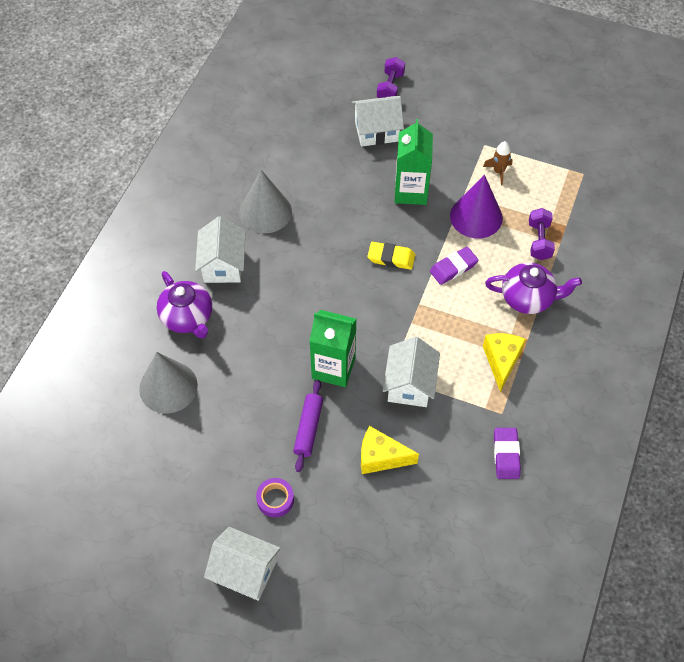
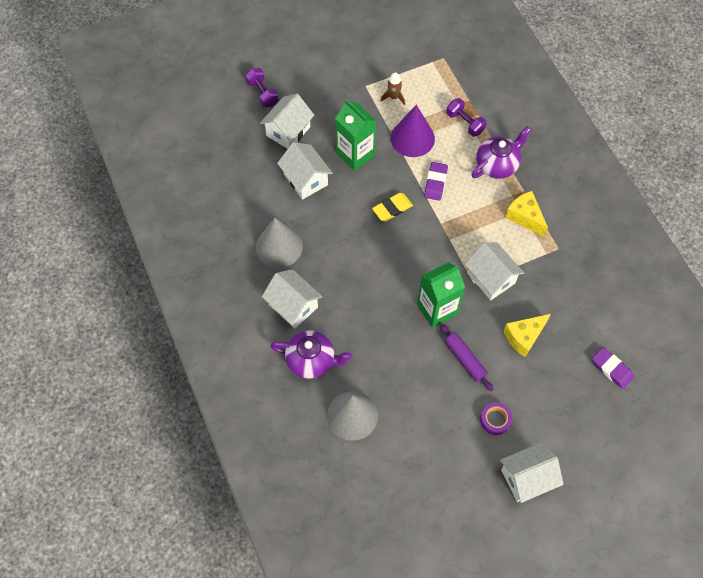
camera: 45 degrees left, 5 degrees up
(346, 178) = (305, 179): none -> white house
(506, 455) = (587, 271): purple eraser -> purple eraser (611, 369)

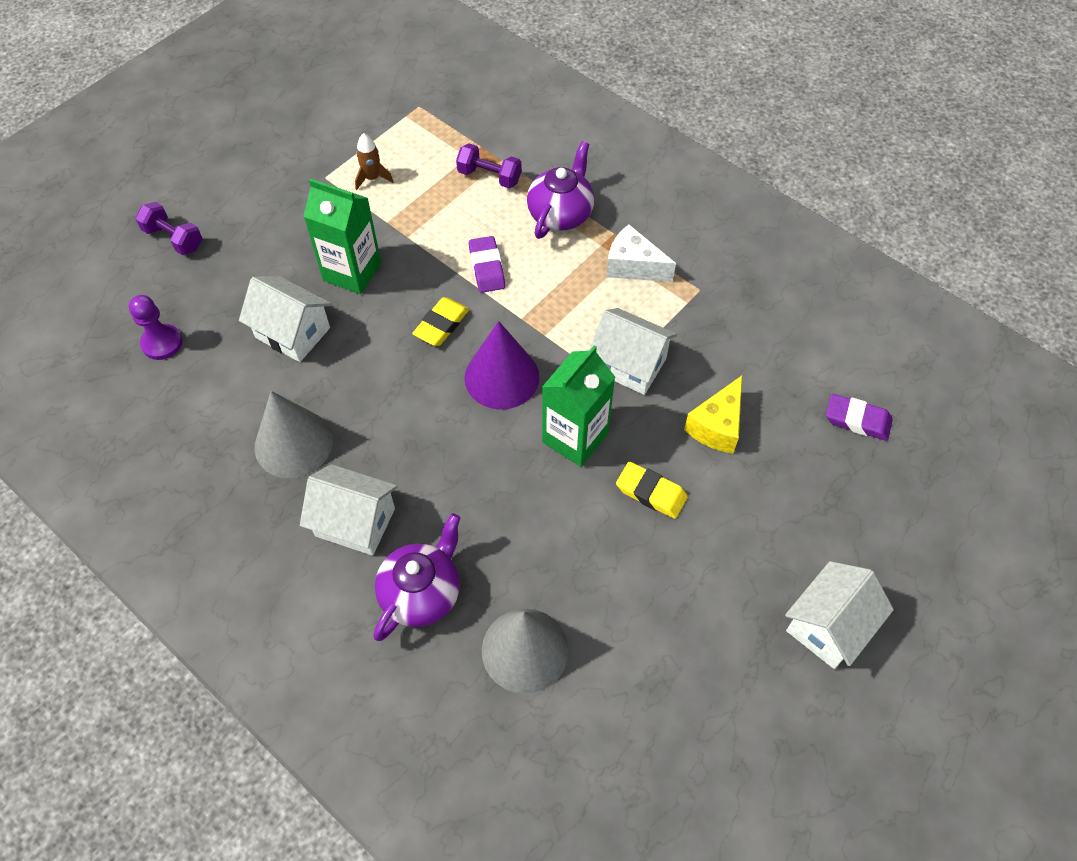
camera: 25 degrees left, 5 degrees down
(231, 157) = (162, 343): none -> purple pawn
(288, 131) = (236, 276): white house -> none
(311, 360) = (421, 593): purple teapot -> purple teapot turned 45 degrees counterclockwise
(412, 138) = (425, 221): purple cone -> purple cone (501, 377)
(465, 359) = (651, 492): purple rolling pin -> yellow eraser
(495, 420) = (739, 561): purple tape -> none
(525, 217) = (633, 266): yellow cheese -> white cheese

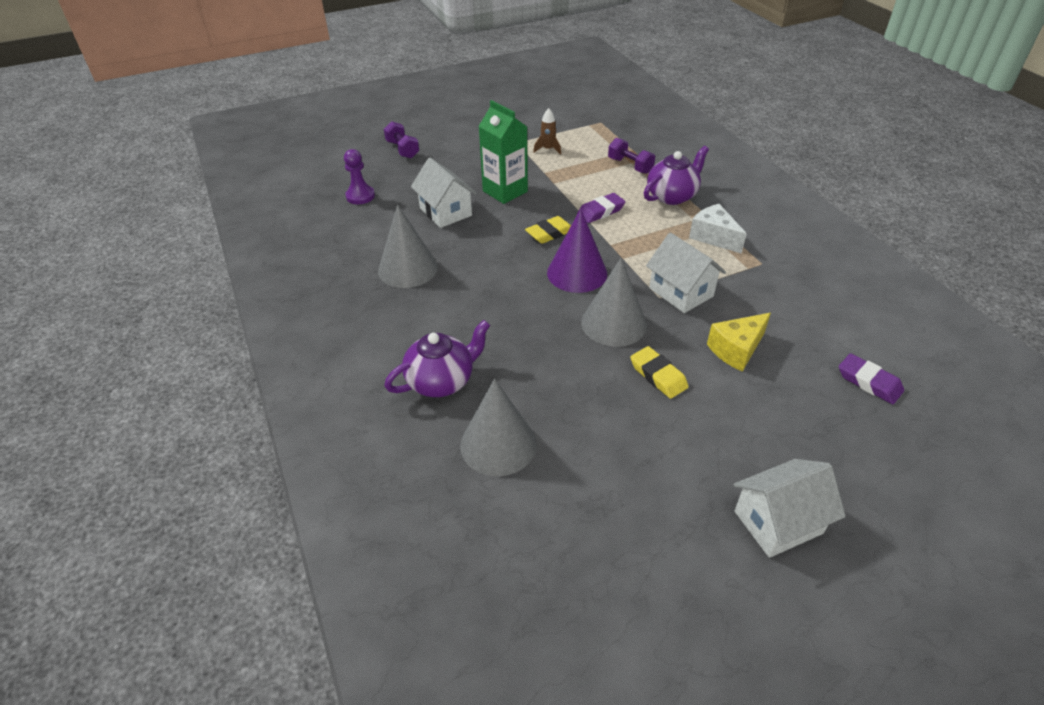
camera: 25 degrees right, 15 degrees down
(355, 522) = (421, 324): white house -> none
(487, 268) = (601, 211): purple eraser -> purple eraser turned 45 degrees clockwise
(575, 438) = (613, 323): green carton -> grey cone

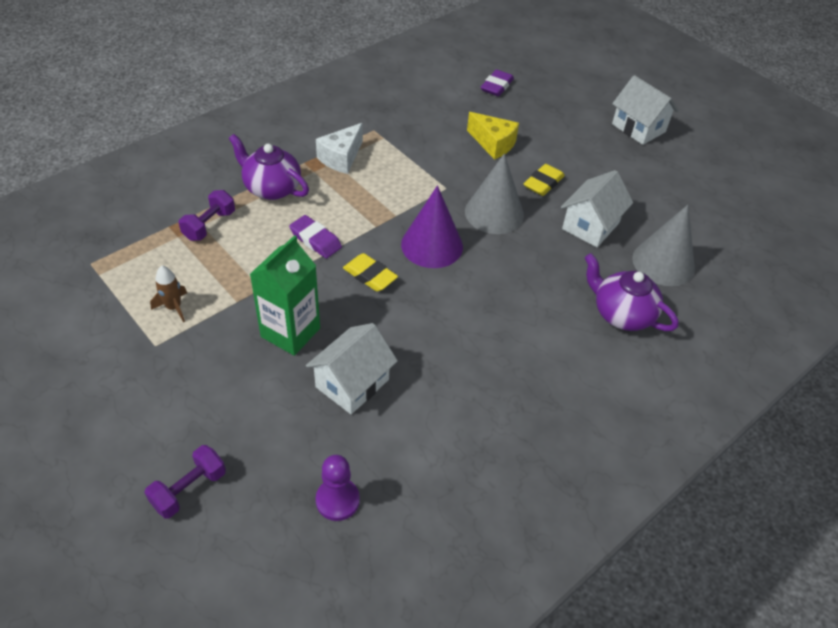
camera: 110 degrees left, 5 degrees up
(408, 268) = (478, 389): grey cone -> none
(681, 292) = (434, 175): white house -> white house (590, 226)

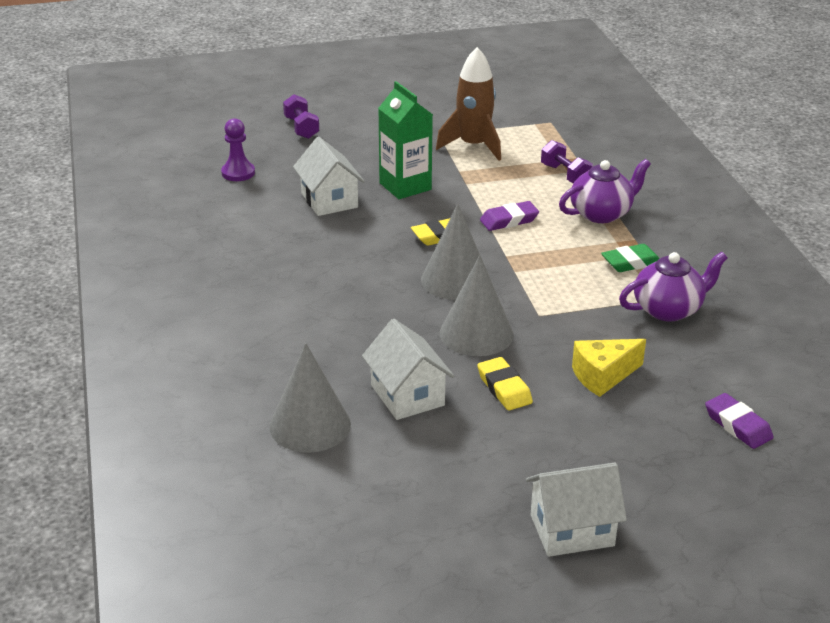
camera: 120 degrees right, 15 degrees down
(174, 307) = (473, 146): brown rocket -> brown rocket, size x1.99
(341, 158) = (631, 262): white cheese -> green eraser
(432, 245) = (455, 280): purple cone -> grey cone
(622, 314) = (270, 362): purple teapot -> purple teapot (668, 309)

